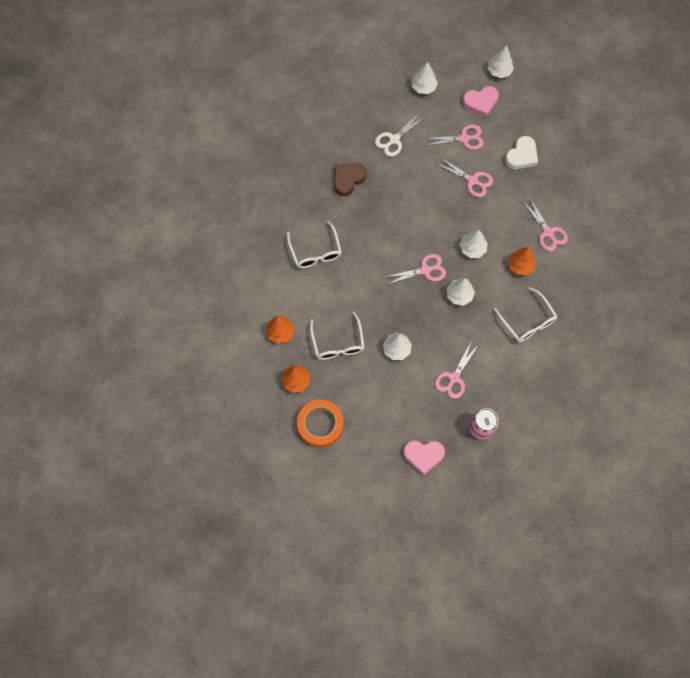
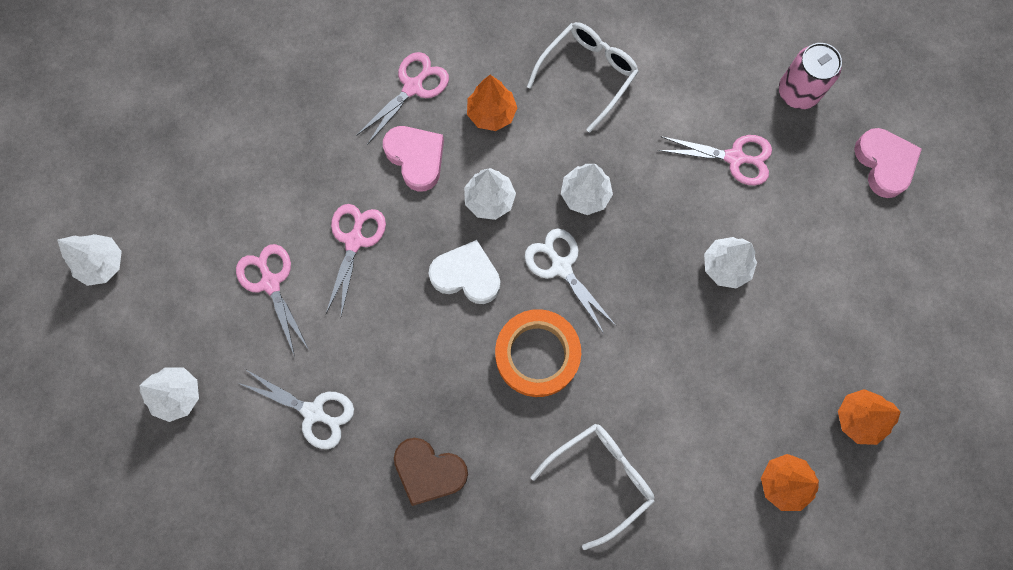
camera: 110 degrees left, 5 degrees up
(320, 424) = (913, 347): orange tape -> orange tape (537, 355)
(337, 342) = (757, 371): white glasses -> none
(425, 270) = (561, 266): pink scissors -> white scissors
(480, 102) = (183, 276): pink heart -> pink heart (416, 158)
(521, 156) = (275, 171): white heart -> white heart (466, 275)

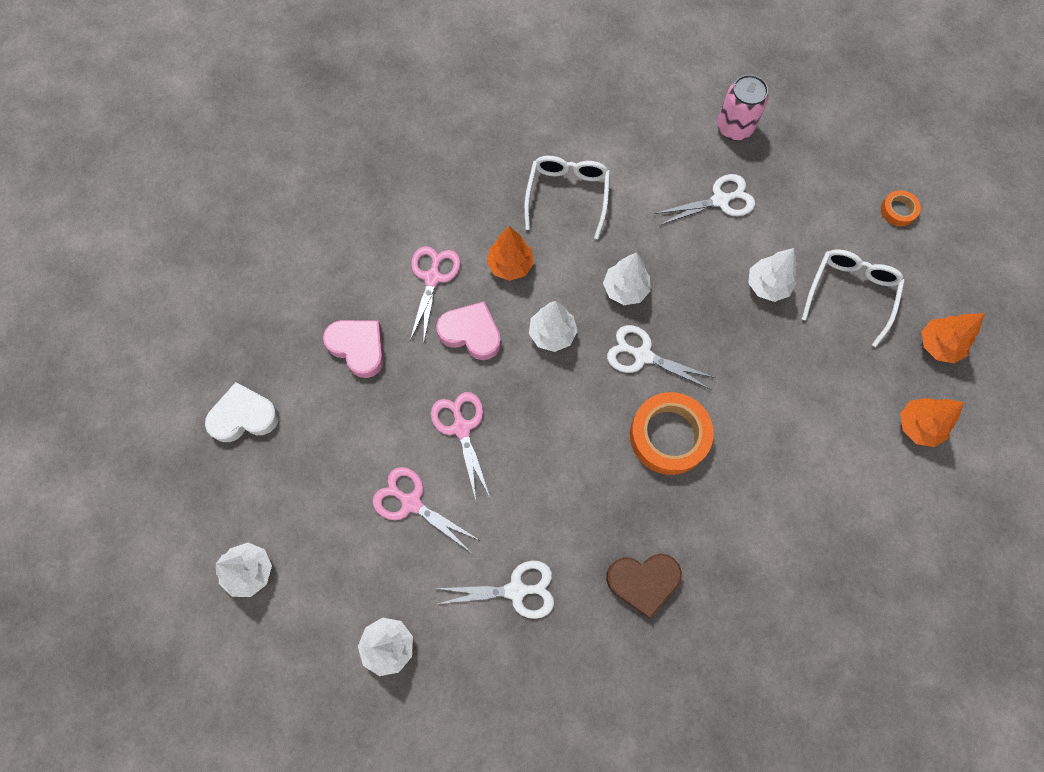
camera: 30 degrees left, 5 degrees down
(466, 275) = (572, 404): white heart -> white heart (244, 416)
(600, 479) = (781, 506): white glasses -> white glasses (850, 294)
(734, 158) = (720, 200): pink scissors -> white scissors
(884, 164) = (830, 147): pink heart -> pink heart (358, 348)
(910, 264) = (898, 210): none -> orange tape

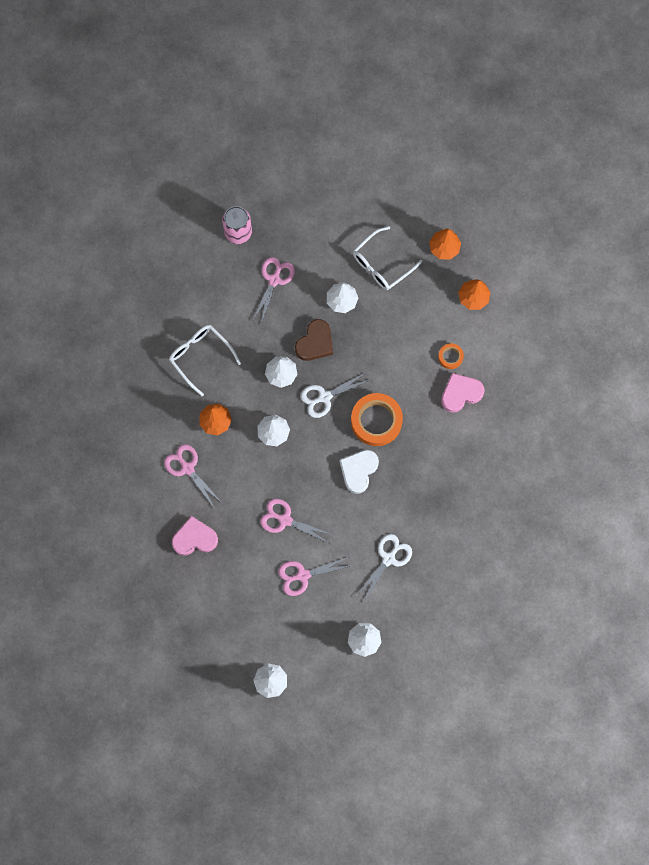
camera: 50 degrees left, 5 degrees up
(244, 416) = (183, 626): white heart -> white heart (358, 471)
(471, 333) = (237, 473): pink heart -> pink heart (460, 393)
(643, 582) = (434, 495): brown heart -> brown heart (315, 343)
(720, 200) = (274, 280): white scissors -> pink scissors
(850, 294) = (382, 264): white glasses -> white glasses turned 105 degrees counterclockwise
(898, 210) = (359, 195): orange tape -> orange tape (450, 357)

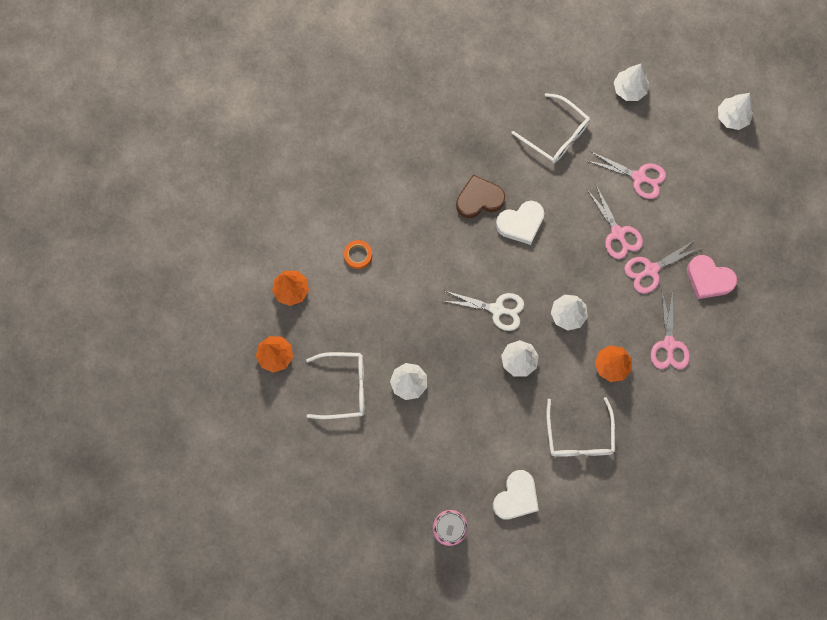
camera: 140 degrees left, 0 degrees up
(211, 285) = (516, 497): none -> white heart
(274, 280) = (453, 453): pink scissors -> pink scissors (651, 269)
(315, 343) = (465, 364): brown heart -> brown heart (479, 199)
(376, 421) = (470, 253): orange tape -> none
(388, 558) = (555, 134): white scissors -> white glasses
(460, 393) = (377, 218): pink heart -> none

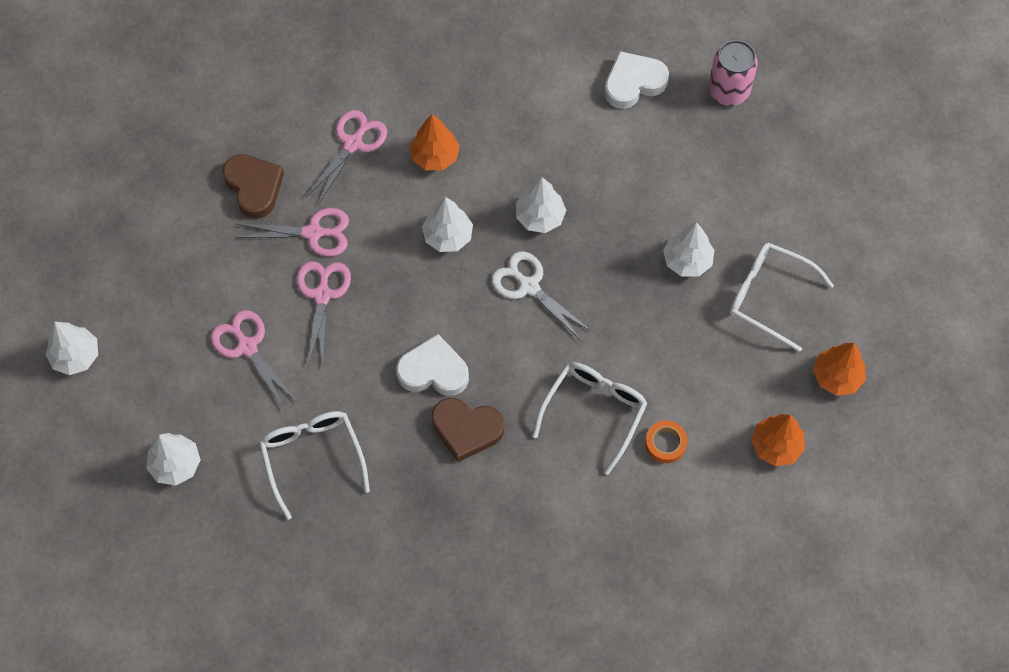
camera: 150 degrees left, 10 degrees down
(579, 435) = (522, 106): white glasses -> white glasses (594, 412)
(708, 279) = (254, 187): pink heart -> brown heart

